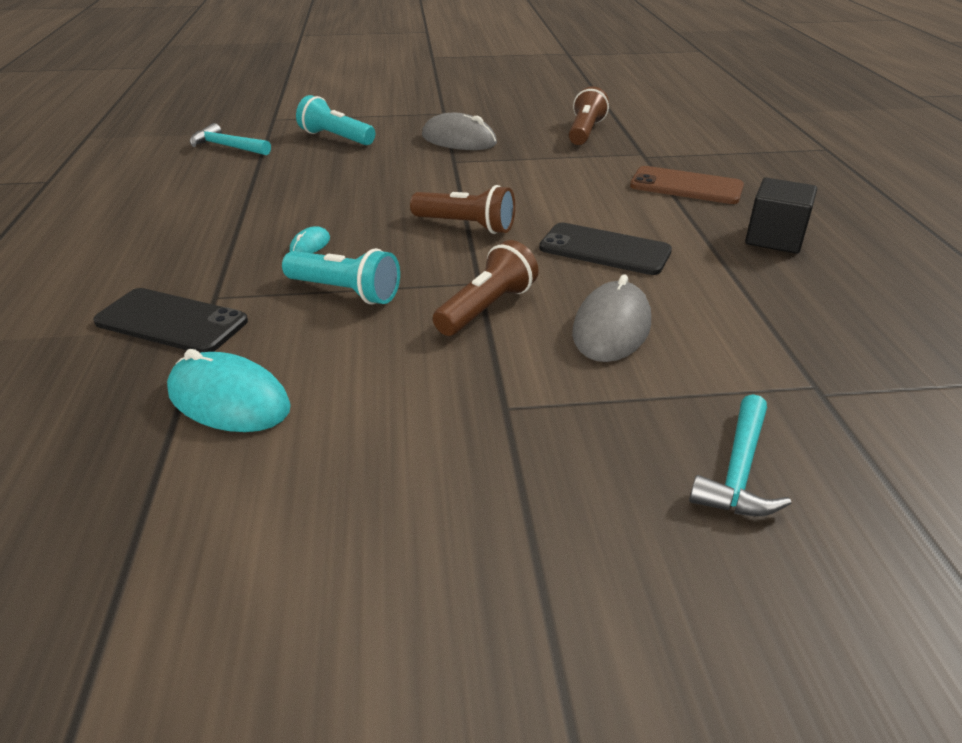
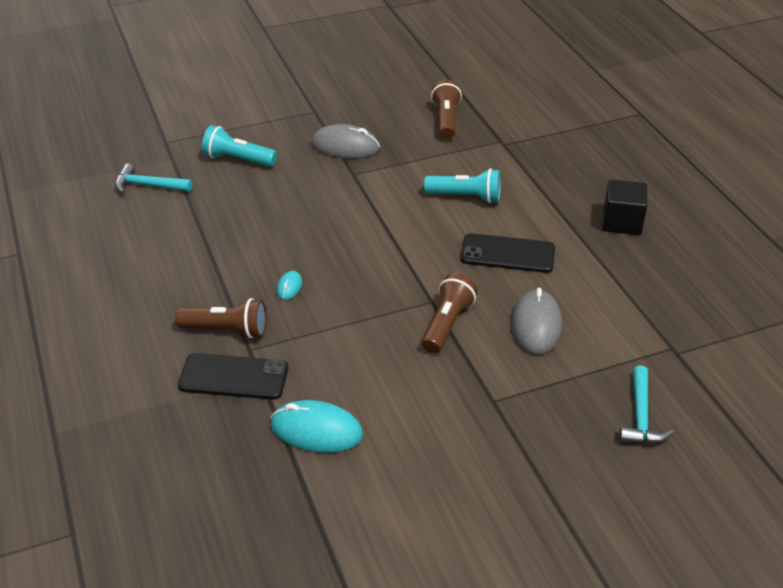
camera: 15 degrees left, 5 degrees up
(345, 292) = (341, 327): turquoise flashlight -> turquoise flashlight (465, 197)
(466, 226) = (397, 246): brown flashlight -> brown flashlight (226, 330)
(686, 186) = (545, 175): brown phone -> none

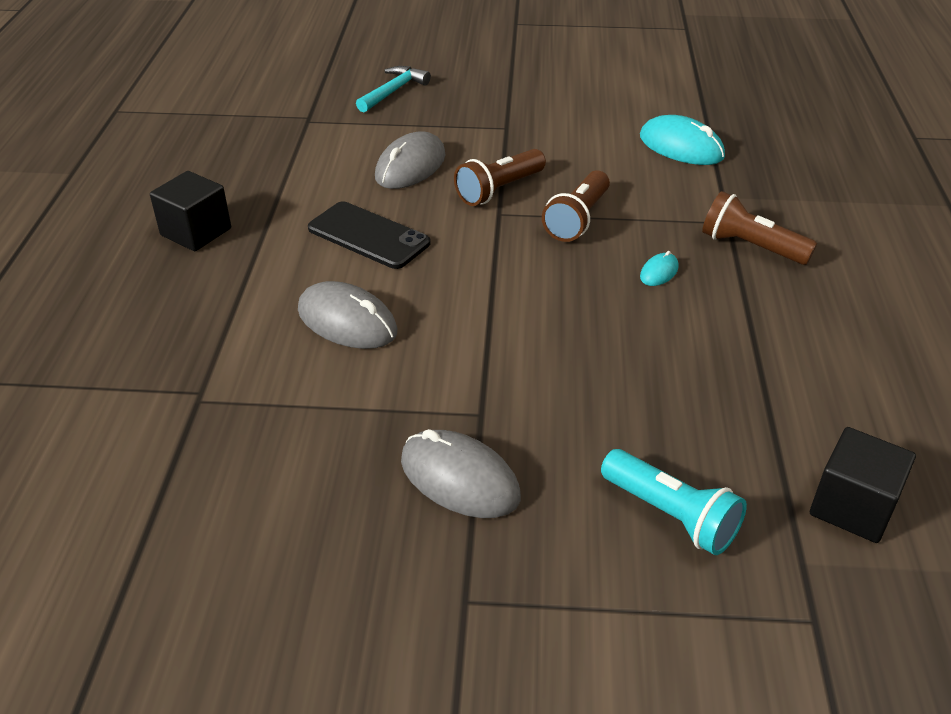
camera: 155 degrees left, 0 degrees up
(148, 185) = (852, 507): turquoise hammer -> black cube
(233, 377) = (752, 203): black phone -> none
(446, 120) = (238, 478): brown flashlight -> brown flashlight (577, 219)
(465, 197) = (347, 321): turquoise flashlight -> grey mouse

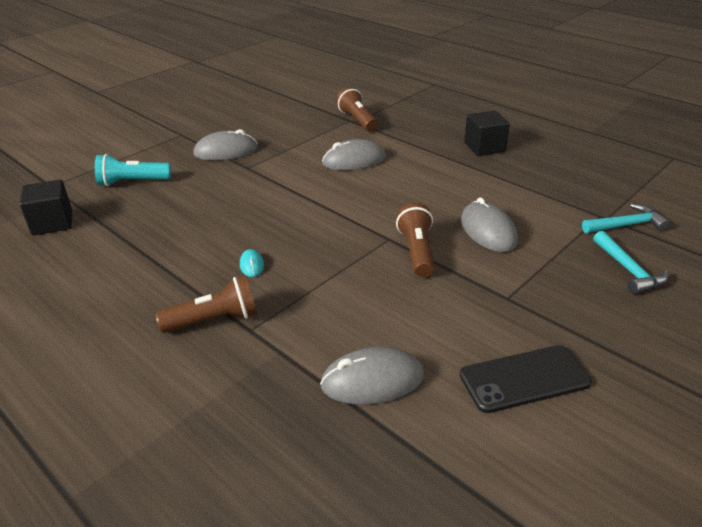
camera: 130 degrees right, 5 degrees down
(312, 106) = (626, 225): none -> turquoise hammer
(368, 236) = (420, 189): black phone -> black phone (524, 379)
(577, 219) = (343, 265): brown flashlight -> brown flashlight (357, 120)
(681, 147) = (372, 380): turquoise mouse -> grey mouse

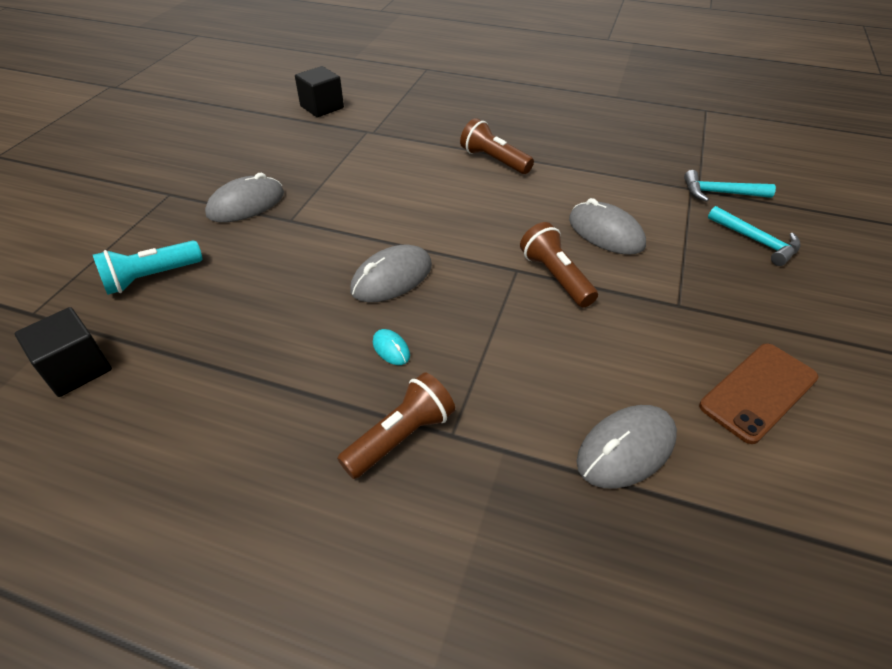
camera: 25 degrees left, 10 degrees up
(354, 160) = (409, 182): grey mouse -> grey mouse (392, 278)
(357, 120) = (375, 130): brown flashlight -> brown flashlight (494, 160)
(484, 147) = (532, 135): black cube -> black cube (322, 107)
(524, 379) = (758, 392): black phone -> brown phone
(626, 225) = (720, 193): turquoise hammer -> turquoise hammer turned 135 degrees counterclockwise

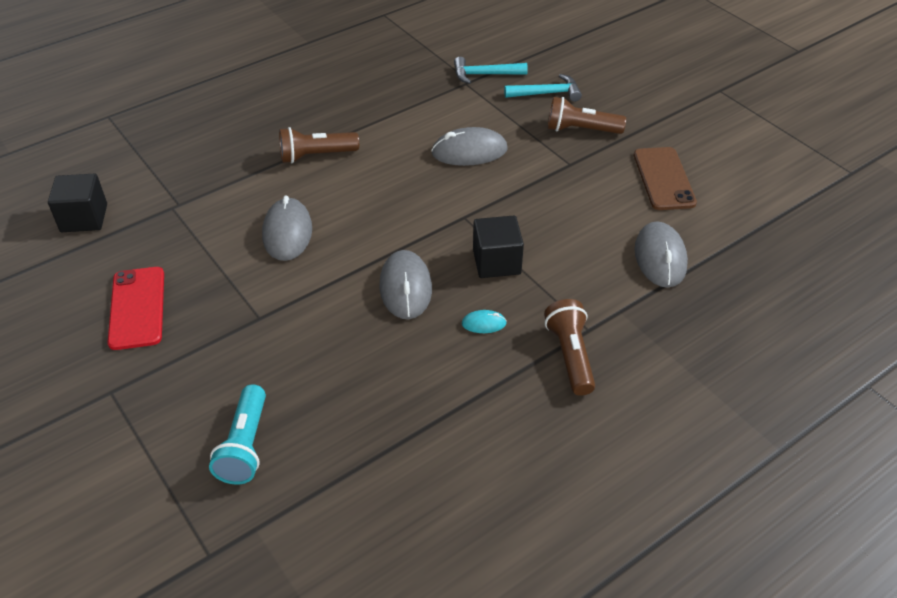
camera: 55 degrees left, 0 degrees up
(77, 369) = (328, 534): black cube -> black cube (496, 262)
(246, 204) = (198, 339): grey mouse -> grey mouse (287, 232)
(256, 165) = (137, 308): none -> red phone
(555, 277) = (490, 202): brown flashlight -> brown flashlight (581, 130)
(720, 193) = (484, 74): turquoise hammer -> turquoise hammer turned 45 degrees clockwise

